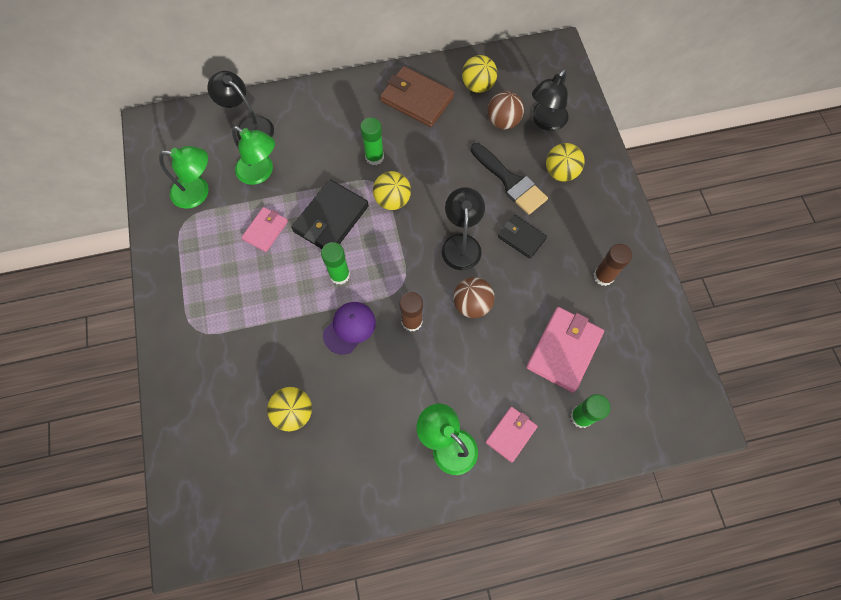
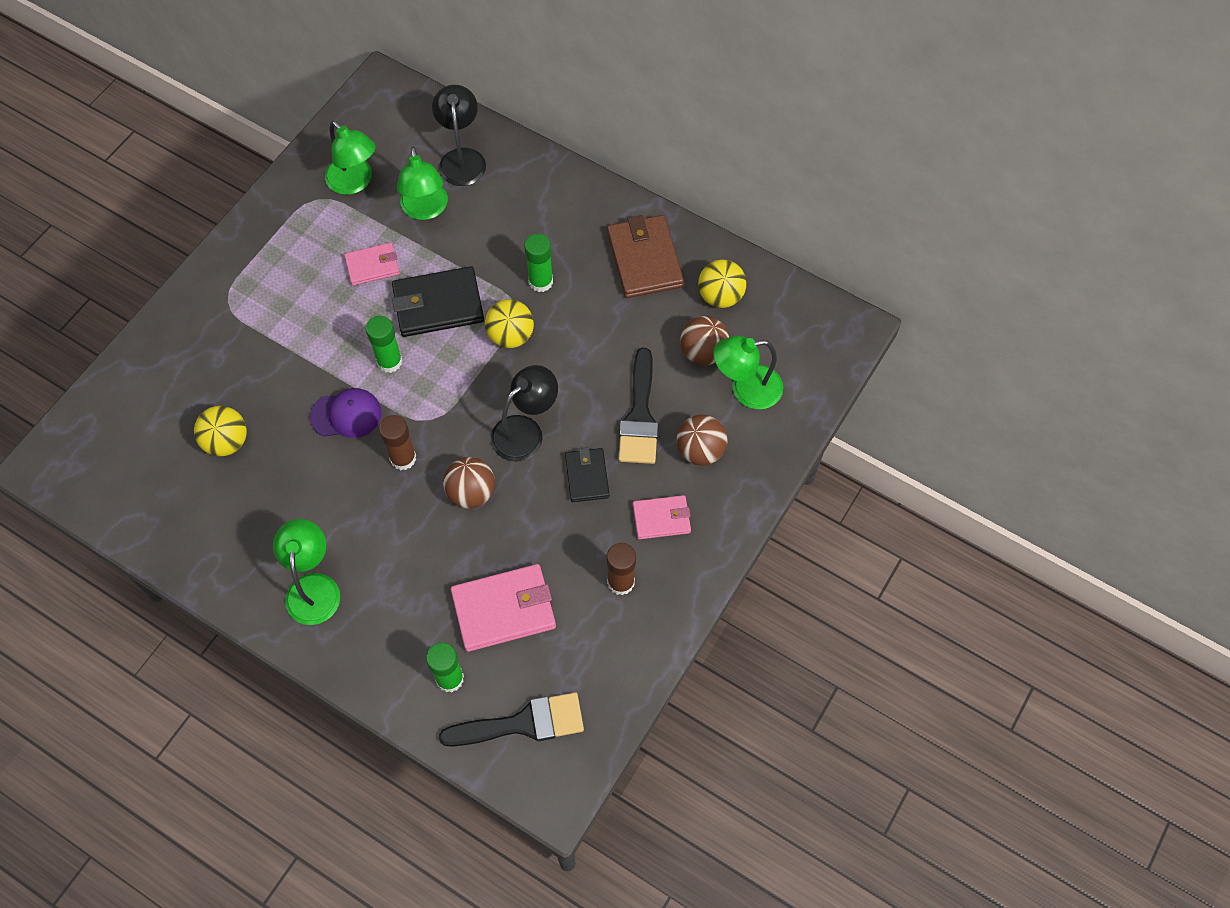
camera: 45 degrees right, 5 degrees down
(511, 434) = (374, 632): pink wallet -> pink wallet (661, 518)
(545, 121) = (746, 389): black lamp -> green lamp
(560, 172) = (700, 450): yellow ball -> brown ball
(645, 400) = (523, 723): none -> black brush

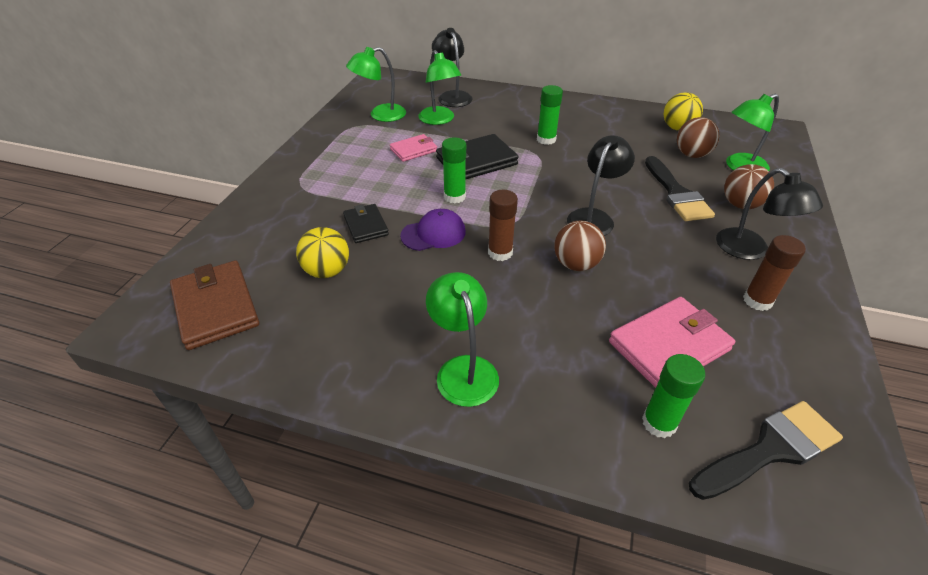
camera: 15 degrees left, 20 degrees down
(355, 182) = (380, 115): green lamp -> green lamp turned 120 degrees clockwise
(511, 336) = (543, 168): yellow ball -> none
(587, 476) = (666, 235): black wallet -> black wallet (366, 225)
(644, 259) = (611, 120): brown wallet -> brown wallet (216, 307)
(661, 518) = (750, 250): pink wallet -> black lamp

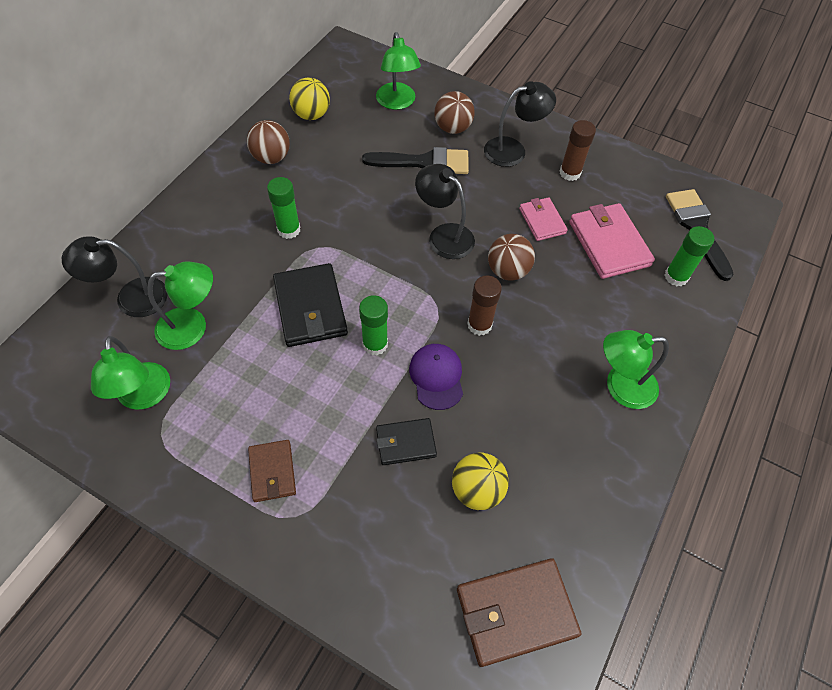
camera: 80 degrees left, 15 degrees up
(333, 170) = (272, 472): none -> brown wallet
(413, 150) = (259, 369): pink wallet -> pink wallet (542, 221)
(691, 155) = (364, 125): brown ball -> brown ball (271, 157)

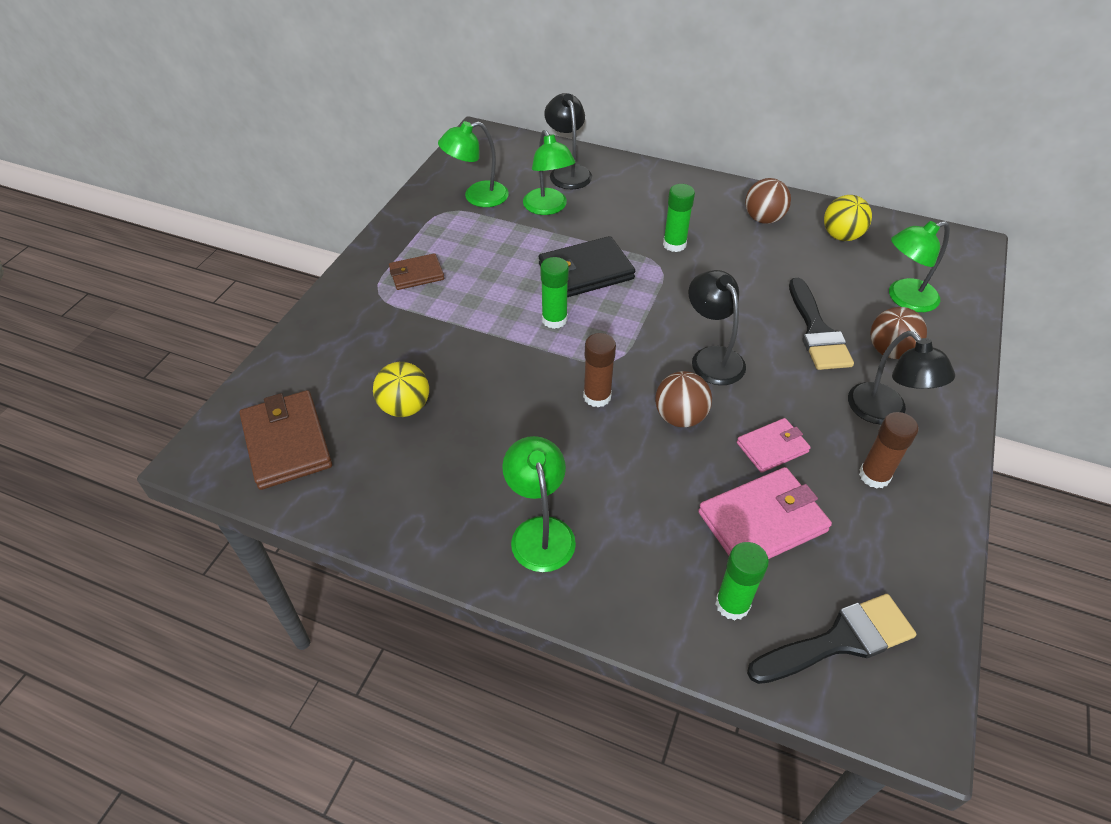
camera: 85 degrees right, 10 degrees down
(405, 443) = (450, 352): black wallet -> none
(436, 377) = (525, 367): purple cap -> none
(444, 235) = (712, 357): black lamp -> black lamp turned 60 degrees counterclockwise

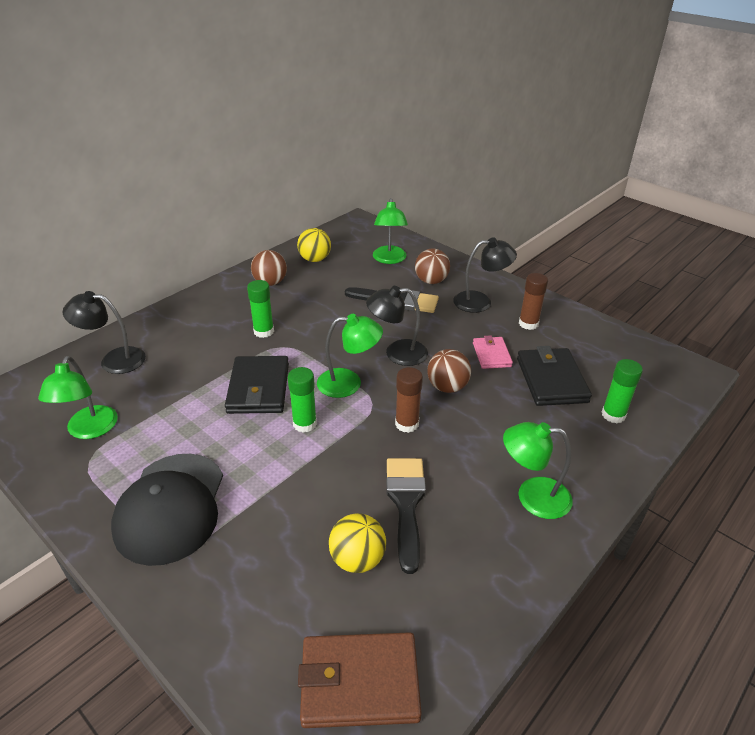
camera: 70 degrees left, 10 degrees down
(416, 274) = (171, 507): brown wallet -> black cap
(548, 208) = (153, 386): green lamp -> green lamp (349, 383)
(762, 521) = (551, 380): pink wallet -> black wallet
(839, 640) = (644, 380): black brush -> black brush (406, 503)

